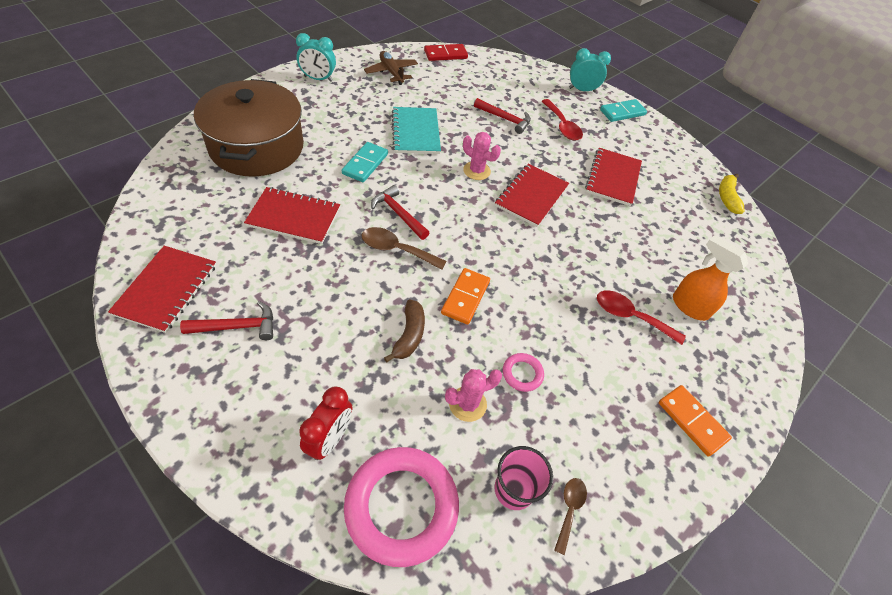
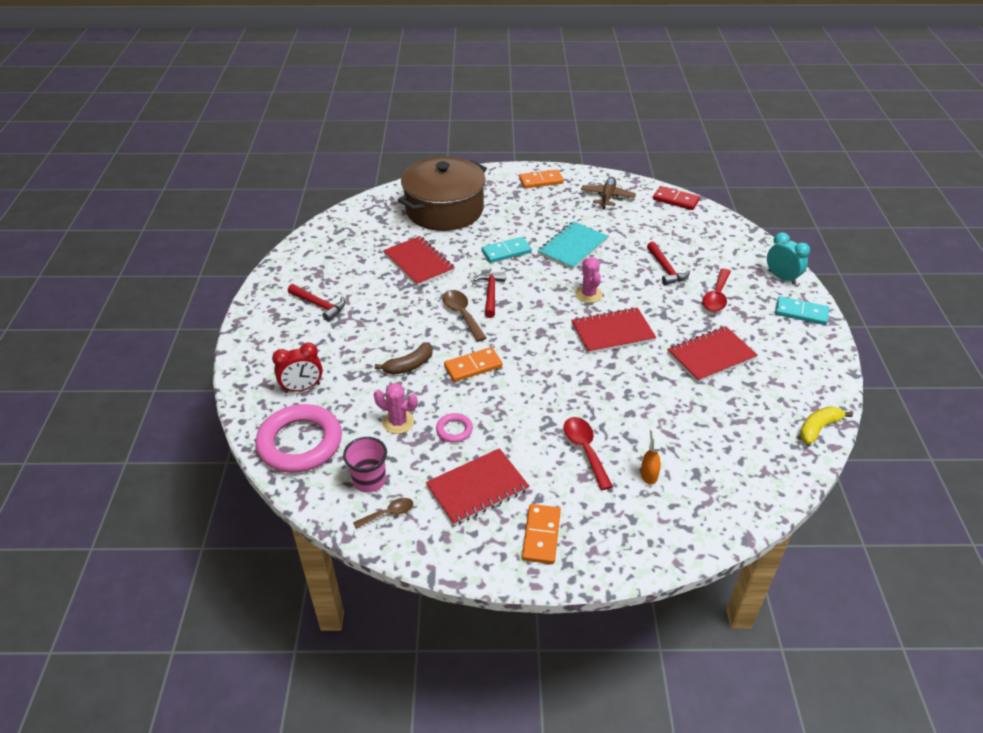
camera: 50 degrees right, 10 degrees down
(166, 289) = (305, 267): red notebook -> red notebook (477, 488)
(318, 79) = (541, 181): turquoise clock -> orange domino
(689, 306) = (649, 475): orange spray bottle -> orange spray bottle, size x0.61

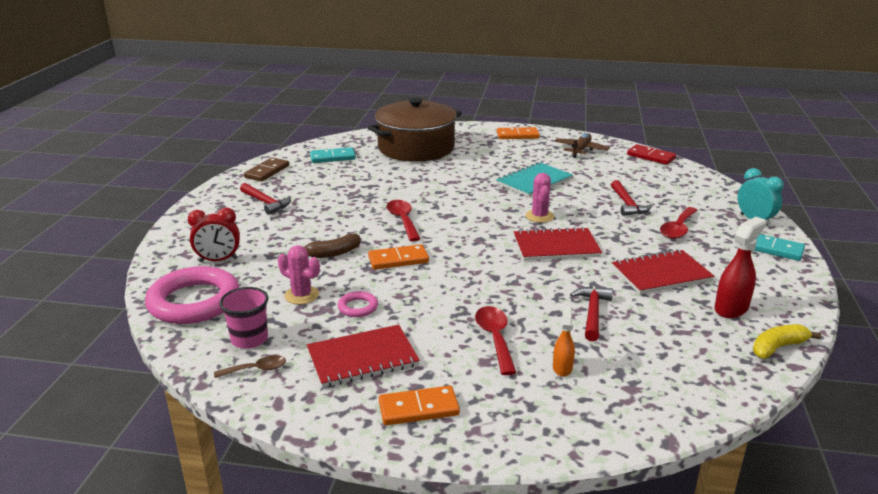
camera: 10 degrees right, 15 degrees down
(304, 260) = (267, 172): none -> brown domino
(418, 263) = (375, 181): red notebook -> none
(462, 314) = (403, 220): brown spoon -> red spoon
(491, 294) = (438, 208): red hammer -> red hammer (592, 313)
(506, 252) = (465, 180): turquoise domino -> turquoise domino (332, 157)
(541, 535) = (418, 409): orange domino -> orange domino turned 60 degrees clockwise
(776, 389) = (731, 308): none -> red spray bottle

